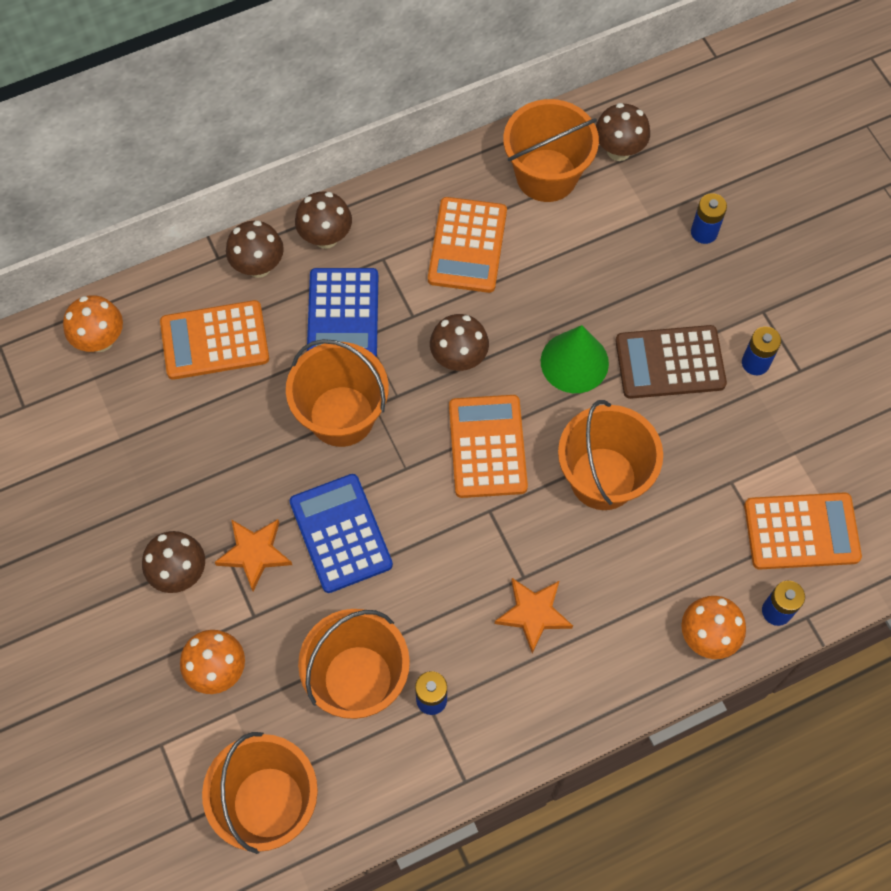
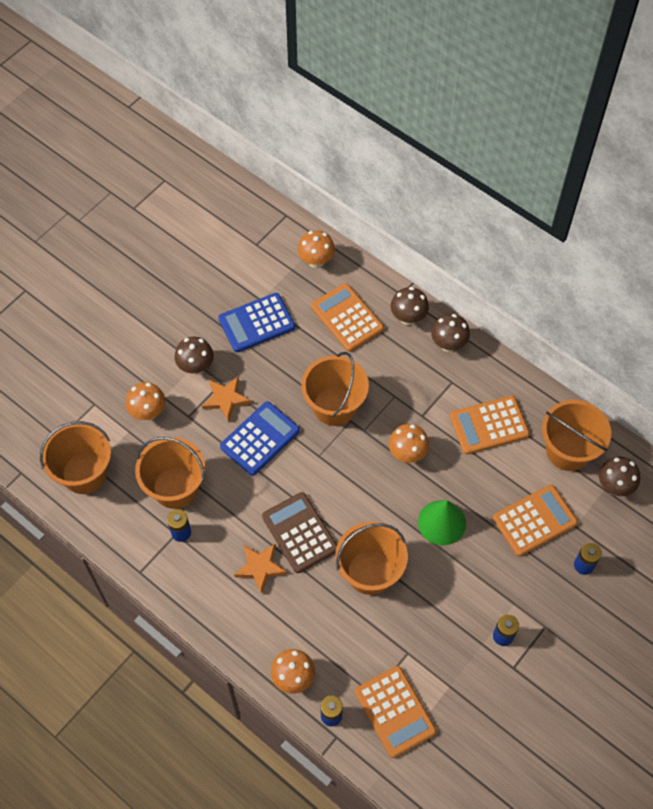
camera: 65 degrees right, 5 degrees down
(343, 315) = (401, 377): blue calculator -> blue calculator (256, 323)
(459, 359) = (407, 454): brown mushroom -> orange mushroom
(487, 446) = (356, 495): orange calculator -> orange calculator (534, 520)
(670, 363) = (473, 581): brown calculator -> brown calculator (300, 533)

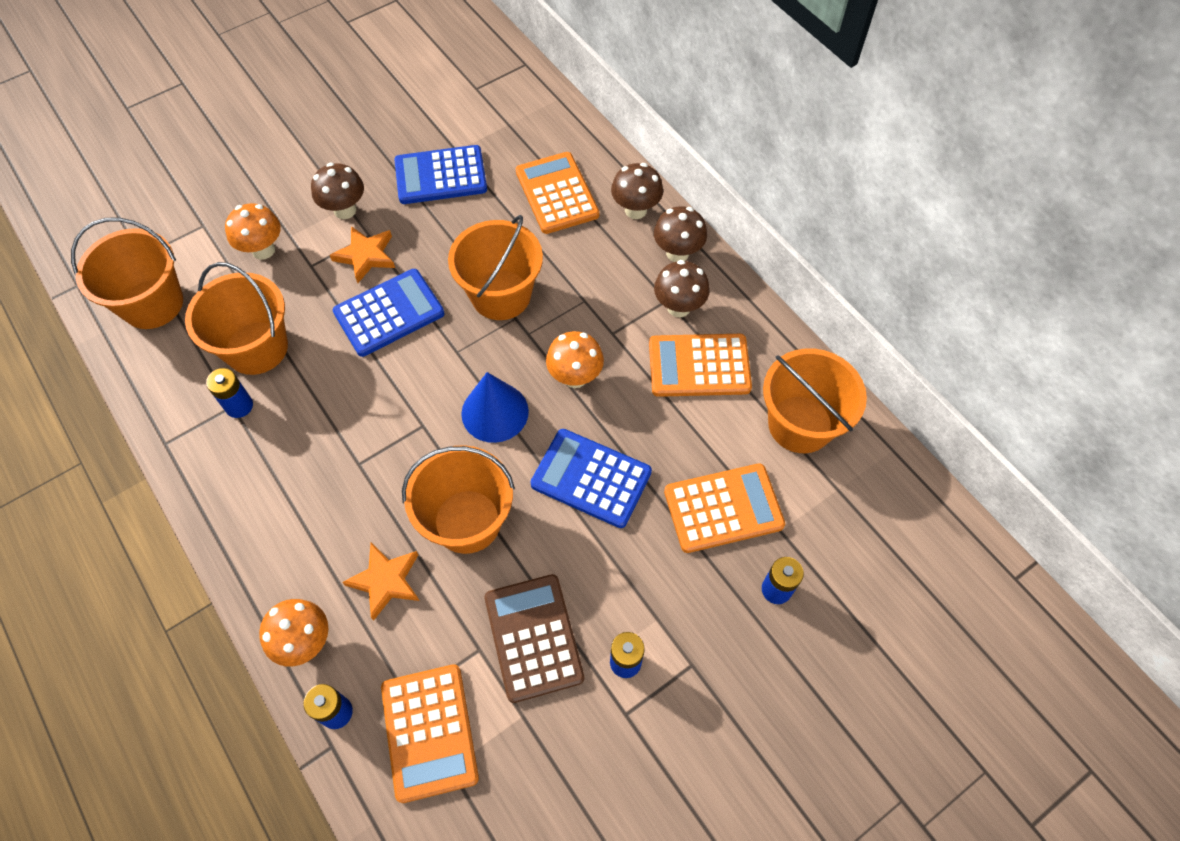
camera: 15 degrees right, 0 degrees up
(260, 567) = (322, 477): orange star -> orange star (385, 581)
(300, 533) = (393, 444): brown calculator -> brown calculator (533, 637)
(316, 261) = (542, 121): orange mushroom -> none
(361, 492) = (495, 412): none -> blue cone
(442, 522) = (591, 478): green cone -> blue calculator
(614, 486) = (853, 489): brown mushroom -> brown mushroom (678, 307)

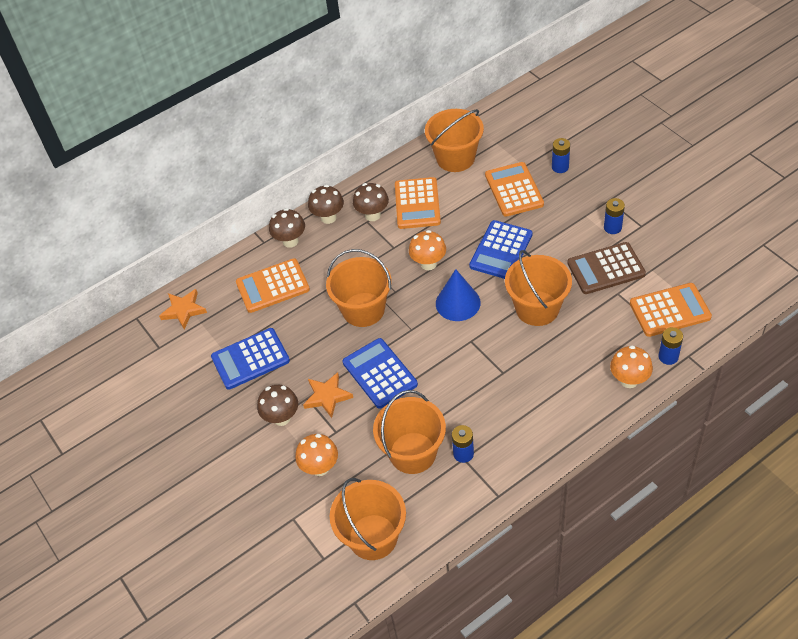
camera: 85 degrees left, 10 degrees down
(385, 581) = (583, 345): orange star -> orange star (183, 310)
(441, 176) = (250, 359): blue calculator -> blue calculator turned 75 degrees clockwise

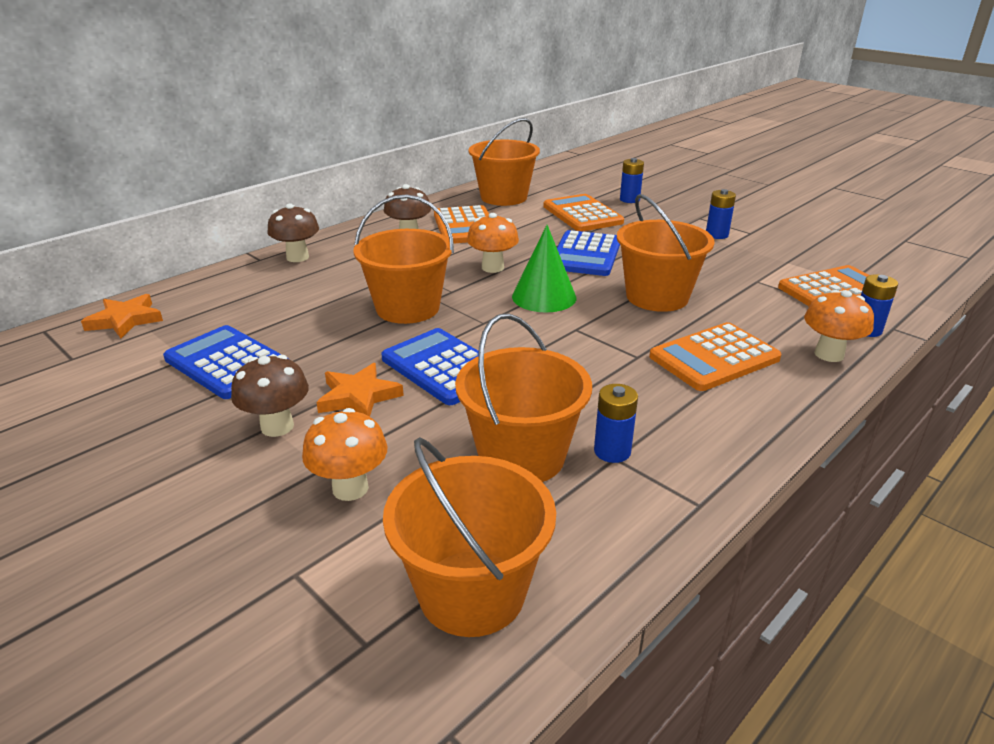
camera: 15 degrees left, 20 degrees down
(250, 359) = (227, 363): blue calculator -> blue calculator turned 75 degrees clockwise
(272, 286) = (270, 293): orange calculator -> orange calculator (714, 358)
(328, 217) = (350, 239): brown mushroom -> none
(458, 303) = (544, 297): blue cone -> green cone
(606, 269) = (729, 263): brown calculator -> none

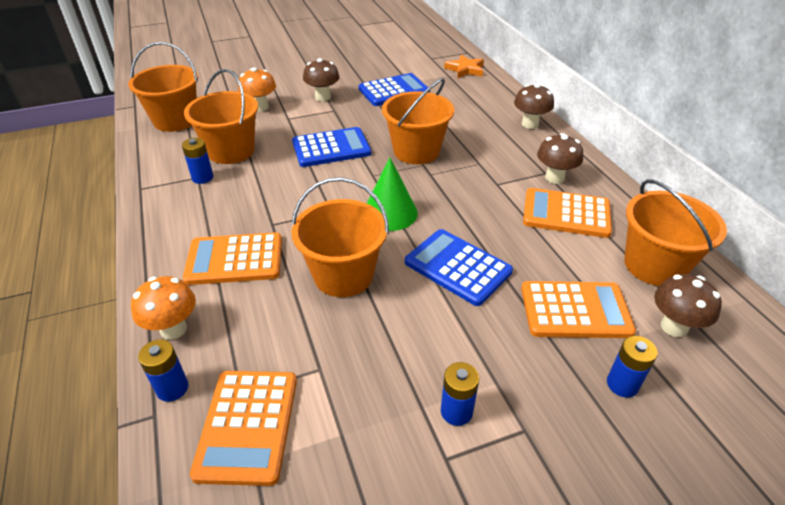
camera: 115 degrees right, 10 degrees up
(358, 396) = (327, 119): orange star -> none
(492, 267) = (460, 203): orange mushroom -> none
(562, 191) = (674, 327): none -> brown mushroom
(714, 358) = (235, 259): orange calculator -> orange calculator turned 90 degrees counterclockwise

